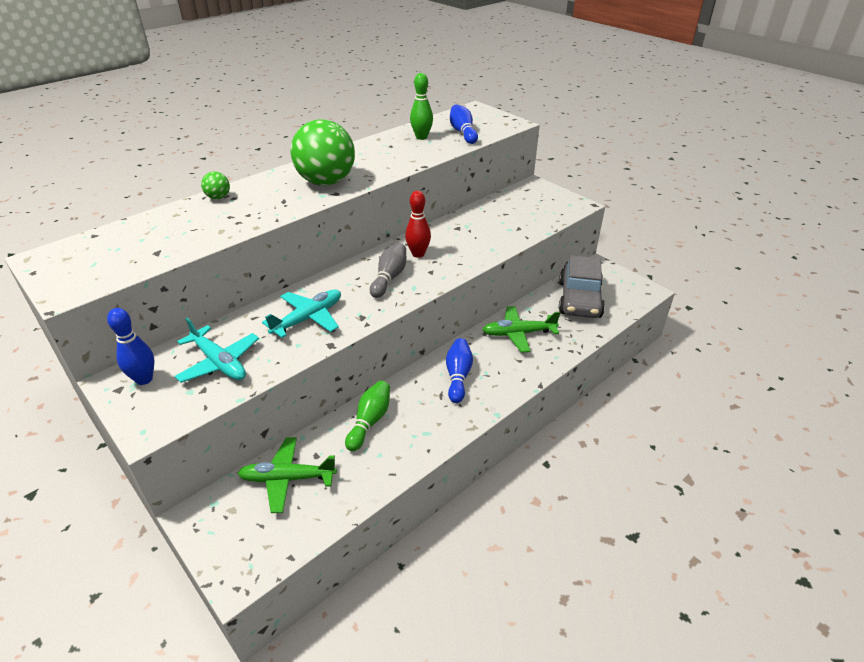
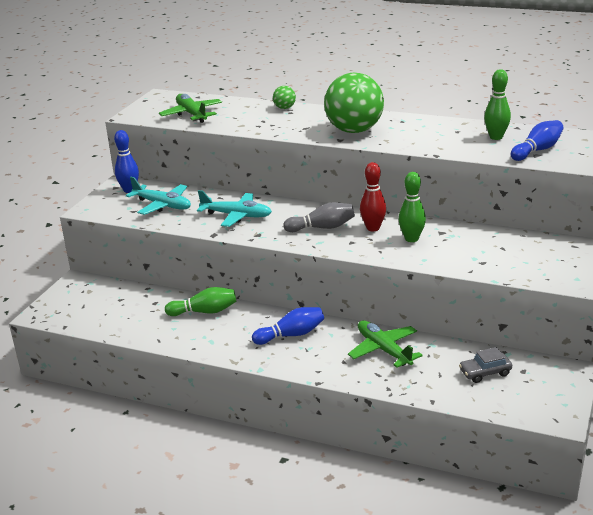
camera: 65 degrees right, 10 degrees down
(219, 362) = (162, 205): turquoise plane -> turquoise plane turned 75 degrees counterclockwise
(287, 479) = (126, 300): green plane -> green plane (192, 114)
(455, 243) = (411, 239): none -> green bowling pin
(579, 299) = (485, 372): grey car -> grey car, size x0.49

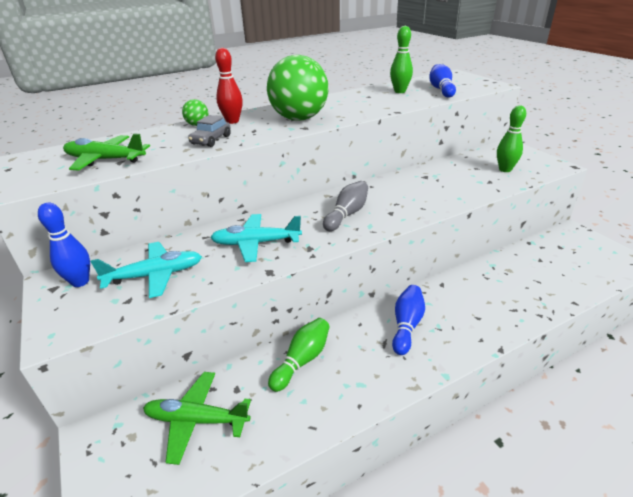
camera: 50 degrees left, 5 degrees up
(236, 216) = (256, 243): turquoise plane -> turquoise plane turned 150 degrees counterclockwise
(373, 228) = (381, 196): red bowling pin -> red bowling pin (232, 121)
(383, 349) = (479, 289): green plane -> green plane (196, 420)
(411, 239) = (420, 189): green bowling pin -> green bowling pin (505, 169)
(485, 372) = (551, 262): grey car -> grey car (211, 140)

